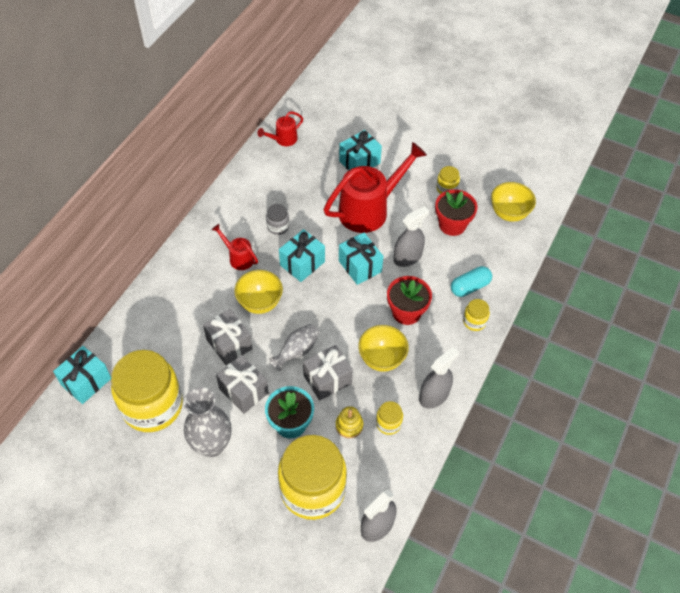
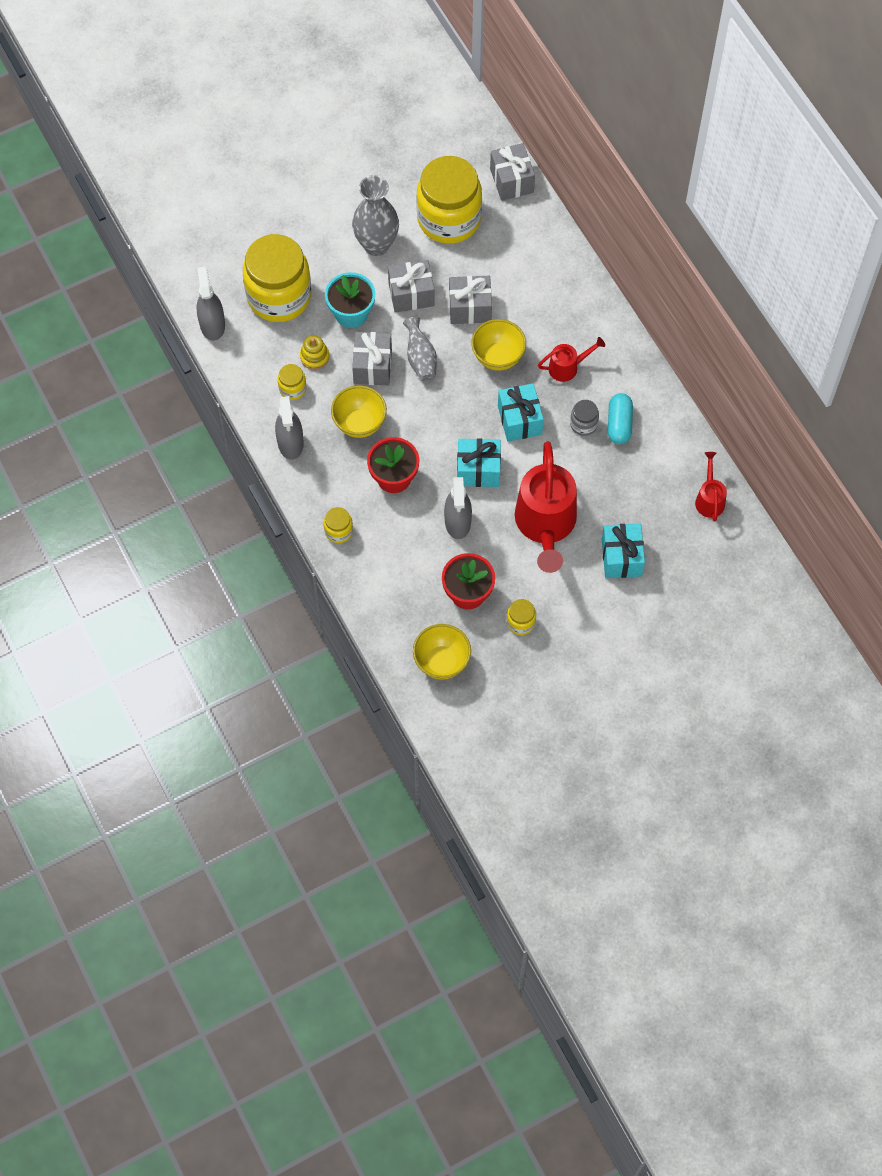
camera: 125 degrees right, 10 degrees up
(86, 381) = (511, 181): turquoise gift -> grey gift
(470, 287) = (380, 555): turquoise capsule -> turquoise capsule (619, 424)

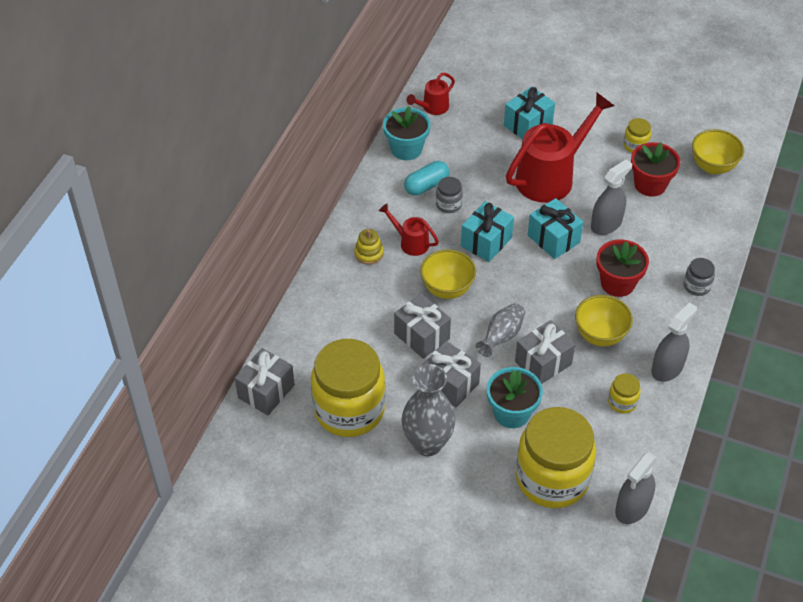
camera: 130 degrees left, 15 degrees down
(314, 357) = (578, 408): yellow stacking toy -> yellow stacking toy (369, 253)
(338, 531) = (696, 286): yellow jar -> grey jar
(675, 441) = (406, 149): none -> turquoise flower pot

